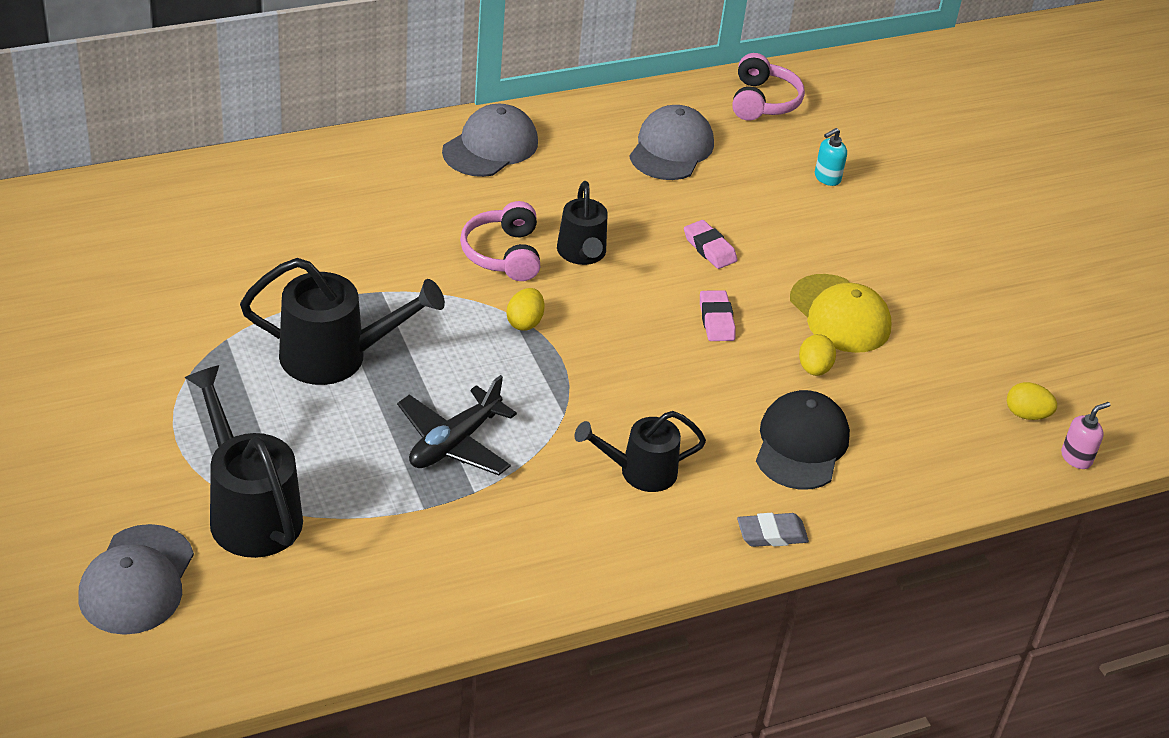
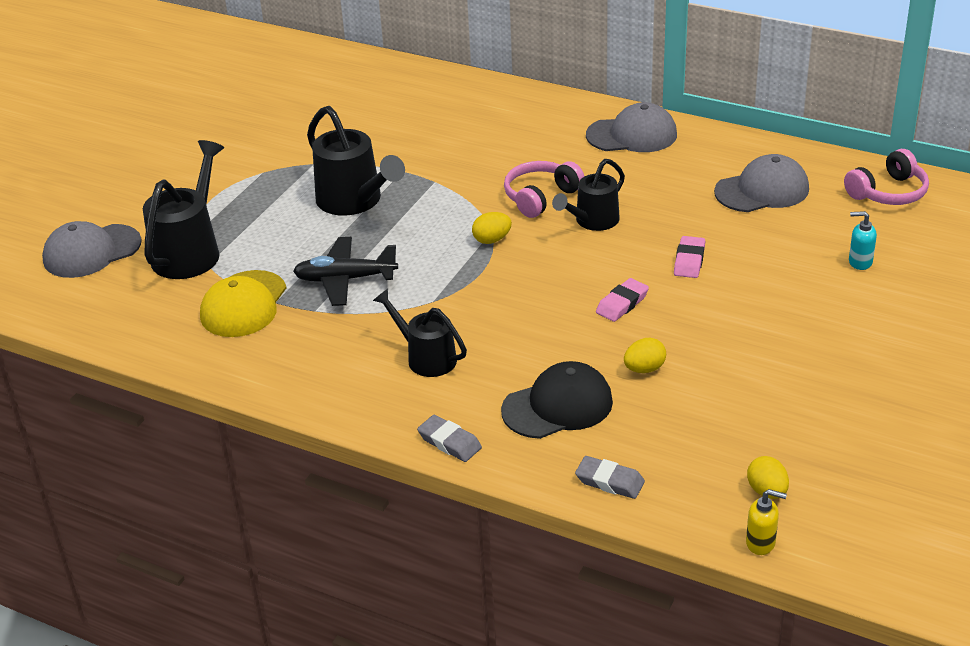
camera: 55 degrees right, 5 degrees down
(840, 314) = (722, 348): yellow cap -> yellow cap (243, 304)
(925, 482) = (610, 481): none -> grey eraser
(1076, 458) = (761, 543): pink soap dispenser -> yellow soap dispenser

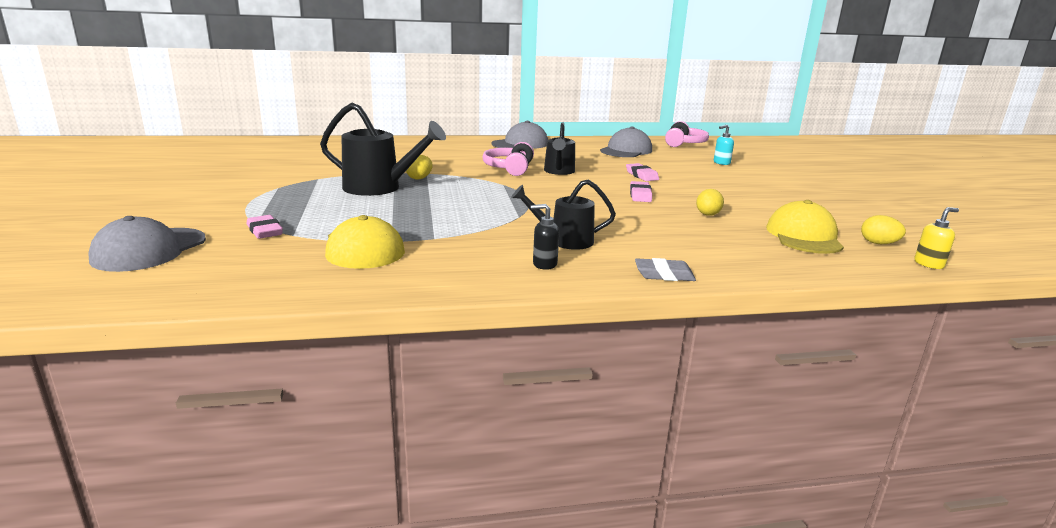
camera: 40 degrees left, 15 degrees down
(190, 251) = (264, 231): black watering can -> pink eraser
(345, 279) = (433, 220): black plane -> none
(364, 385) = (544, 264): none -> black soap dispenser
(492, 240) = (510, 187): yellow egg -> yellow egg (419, 178)
(558, 406) = (694, 240): black cap -> none
(610, 481) = (798, 263): grey eraser -> none
(696, 446) = (804, 236): none -> yellow cap

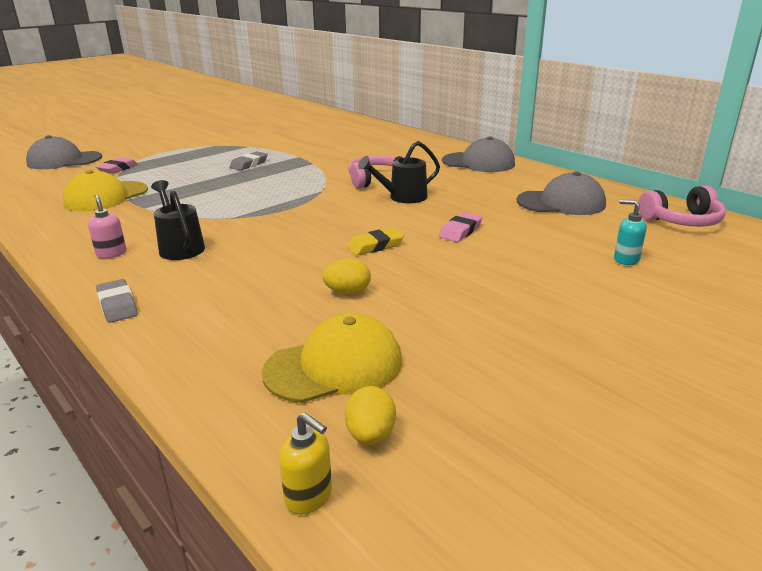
camera: 60 degrees right, 5 degrees up
(380, 188) = (249, 164): black watering can -> grey eraser
(419, 178) = (294, 165): yellow egg -> none
(544, 264) = (111, 253): black soap dispenser -> pink soap dispenser
(640, 195) = (375, 246): pink eraser -> yellow eraser

